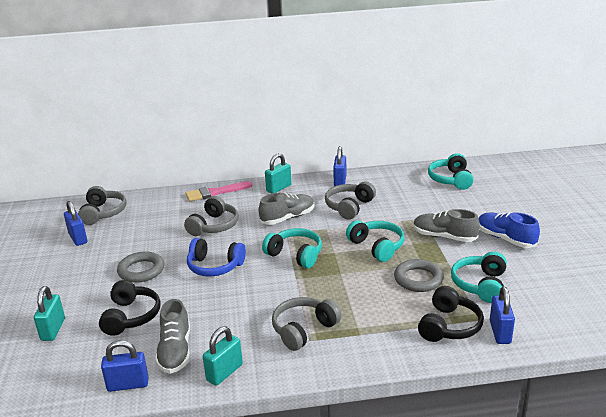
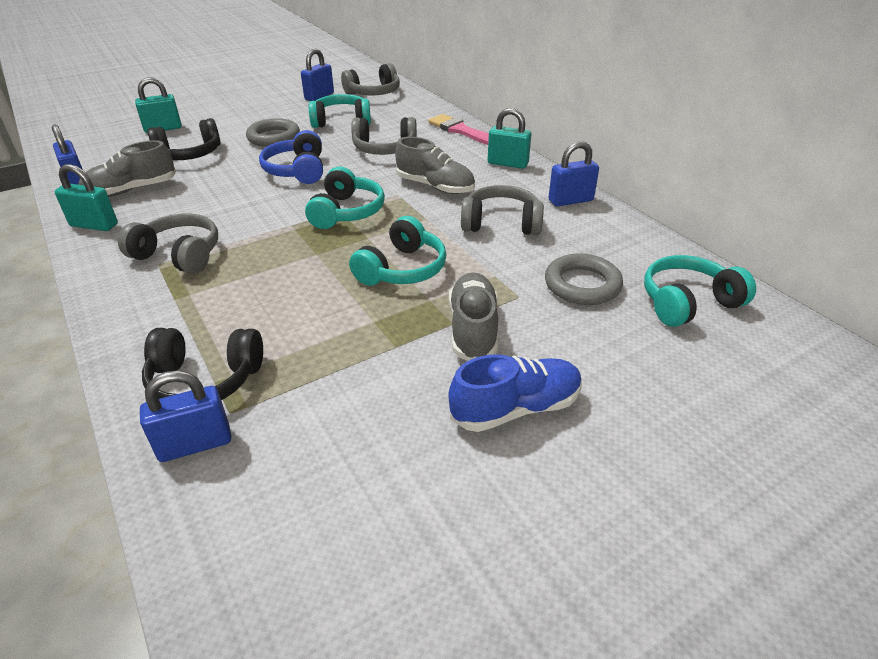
camera: 65 degrees right, 10 degrees up
(418, 279) = (328, 325): grey ring -> grey ring (582, 285)
(480, 285) = (336, 398): turquoise headphones -> turquoise headphones (341, 121)
(505, 239) = (515, 408): blue shoe -> blue shoe turned 45 degrees clockwise

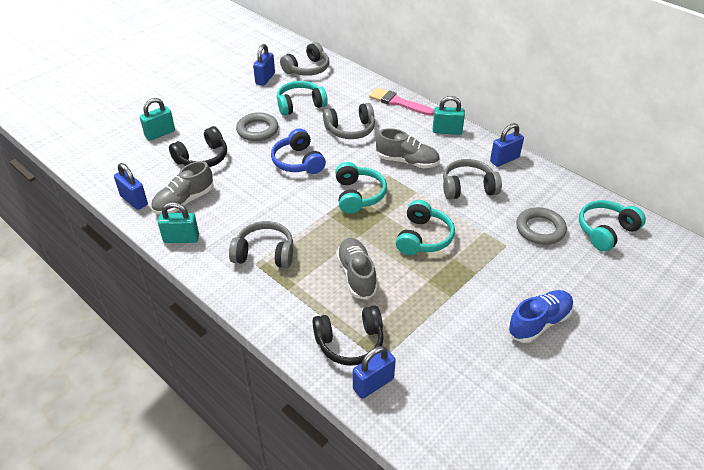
camera: 15 degrees left, 5 degrees up
(473, 329) = (490, 275): grey shoe -> grey shoe (356, 275)

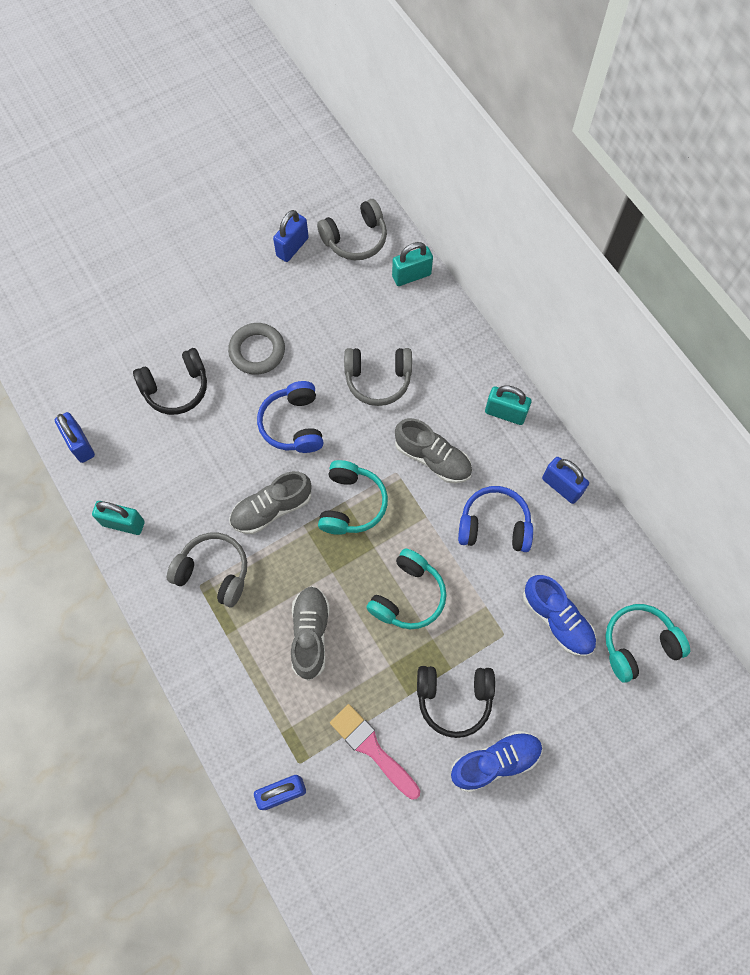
camera: 15 degrees right, 25 degrees up
(160, 134) = (132, 328): turquoise padlock -> turquoise padlock (411, 275)
(184, 201) = (138, 461): grey shoe -> grey shoe (271, 509)
(300, 105) = (325, 313): turquoise headphones -> none
(350, 342) = (274, 730): black headphones -> black headphones (454, 698)
(398, 102) = (458, 339): pink brush -> pink brush (372, 748)
(468, 188) = (494, 526): grey headphones -> blue headphones
(504, 159) = (561, 486): blue padlock -> blue padlock turned 60 degrees clockwise
(540, 229) = (557, 620): grey ring -> blue shoe

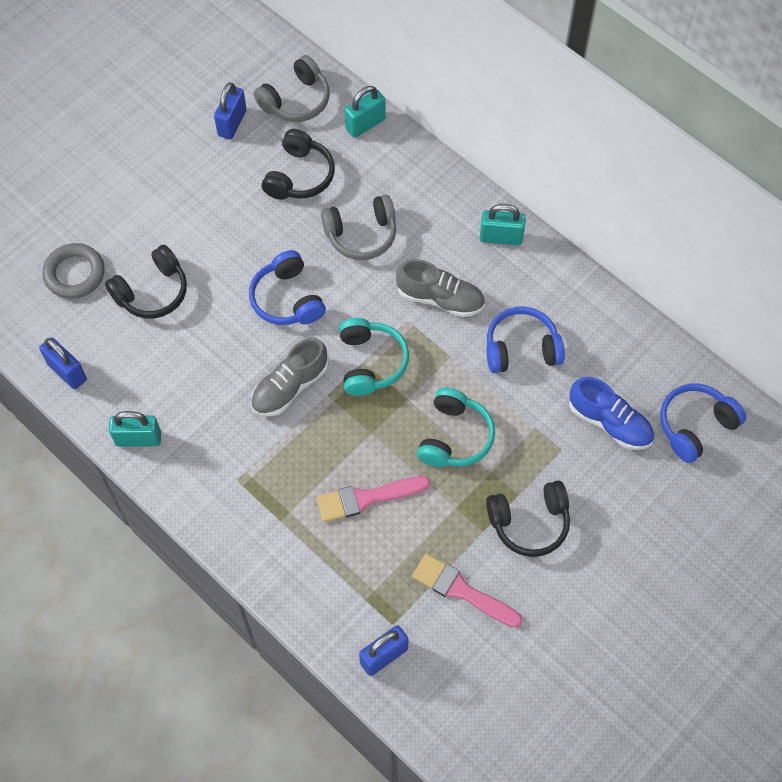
camera: 15 degrees left, 5 degrees down
(213, 572) = (248, 463): grey headphones -> none
(257, 351) = (227, 235): grey ring -> grey ring (74, 274)
(310, 634) = (367, 498): grey shoe -> pink brush
(338, 310) = (299, 176): none -> black headphones
(495, 762) = (587, 571): blue shoe -> none
(561, 486) = (577, 295): blue padlock -> none
(638, 645) = (695, 426): turquoise headphones -> blue headphones

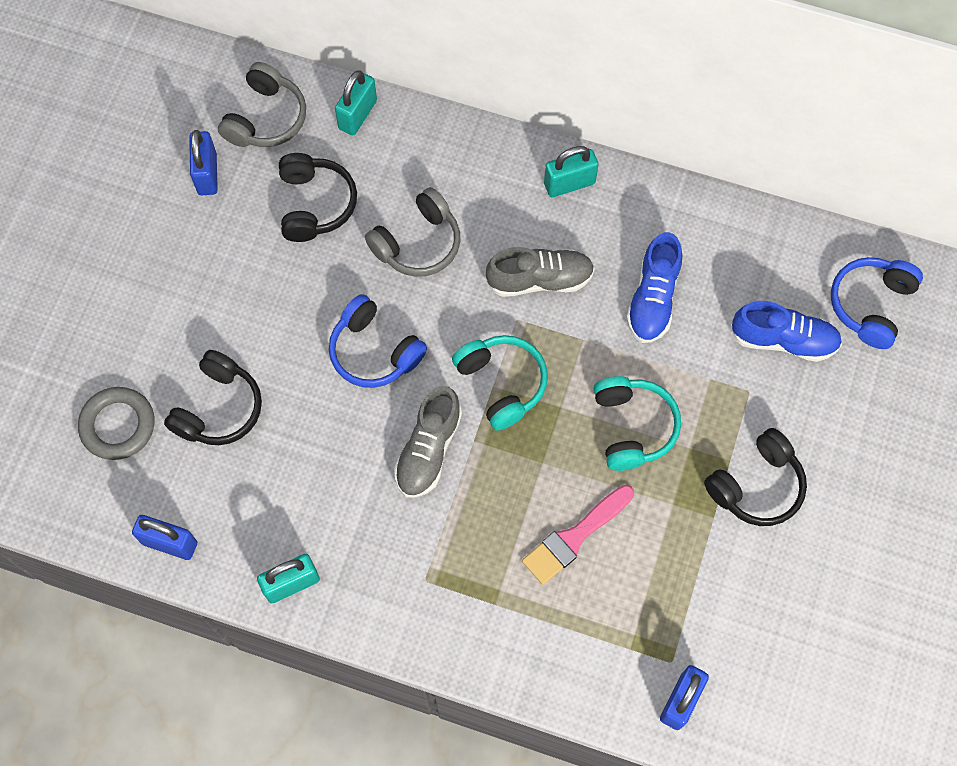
camera: 25 degrees left, 5 degrees up
(461, 590) = (724, 591): pink brush -> none
(521, 348) = (653, 298): blue headphones -> blue shoe

